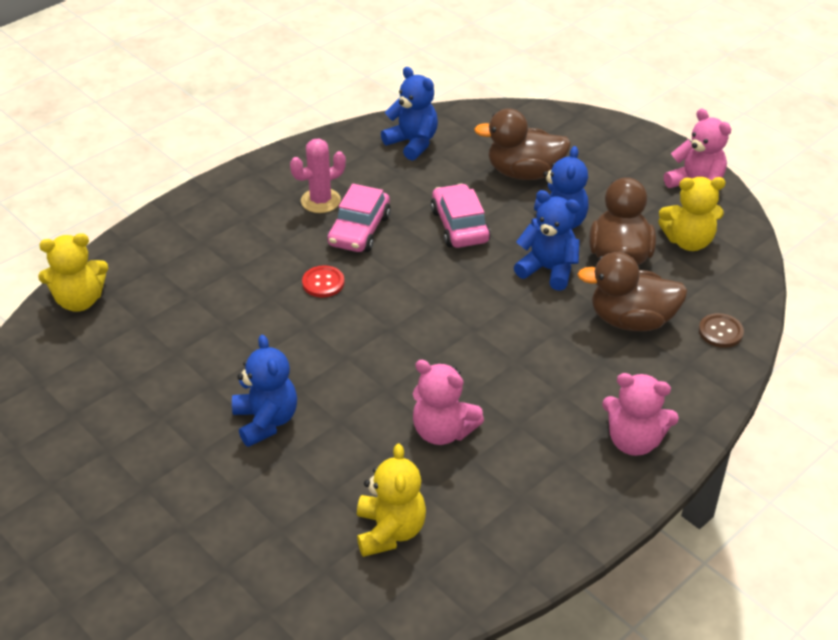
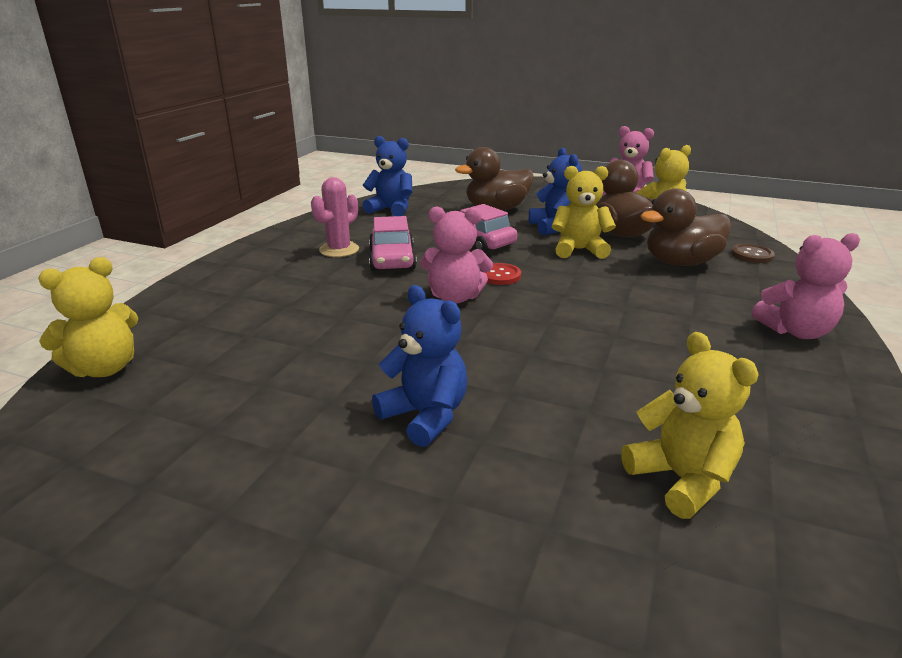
camera: 25 degrees left, 15 degrees down
(323, 283) = (389, 296): red button -> red button (499, 275)
(443, 431) = (625, 371): pink teddy bear -> pink teddy bear (455, 297)
(548, 270) = (579, 250): blue teddy bear -> yellow teddy bear

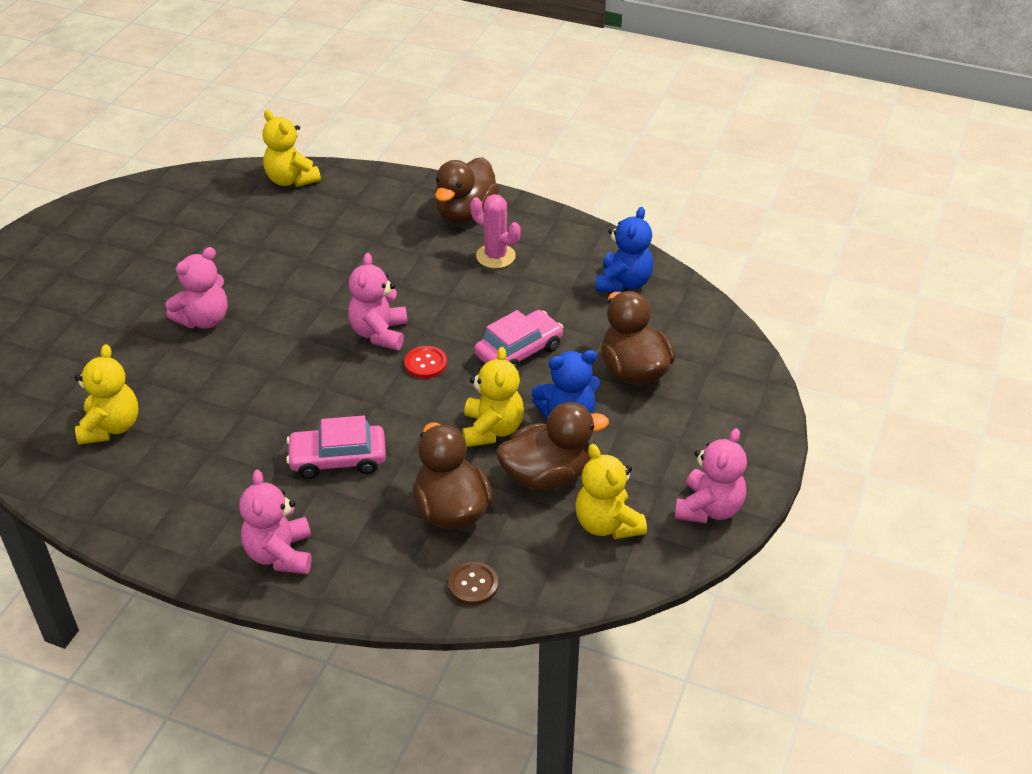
camera: 90 degrees right, 15 degrees up
(259, 262) = (465, 213): none -> brown duck
(392, 259) = (470, 292): pink car -> pink car (338, 459)
(425, 416) = (204, 320): blue teddy bear -> pink teddy bear
(681, 479) = (111, 427): yellow teddy bear -> yellow teddy bear turned 60 degrees counterclockwise

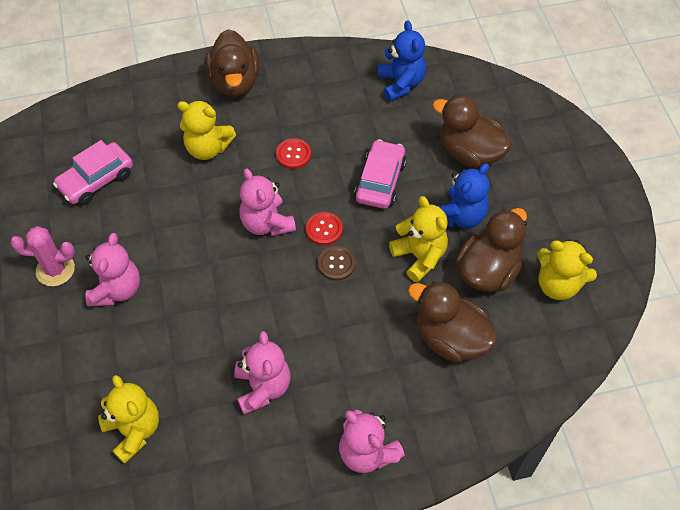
camera: 35 degrees left, 15 degrees up
(291, 180) = (66, 122): yellow teddy bear -> yellow teddy bear (208, 148)
(338, 459) = (335, 348): pink car -> pink car (96, 180)
(459, 292) = (293, 154): none -> red button
(473, 584) = (516, 387): brown button -> brown button (336, 264)
(495, 256) = (291, 108): pink cactus -> pink cactus (55, 270)
(709, 508) = (607, 233): pink teddy bear -> pink teddy bear (263, 387)

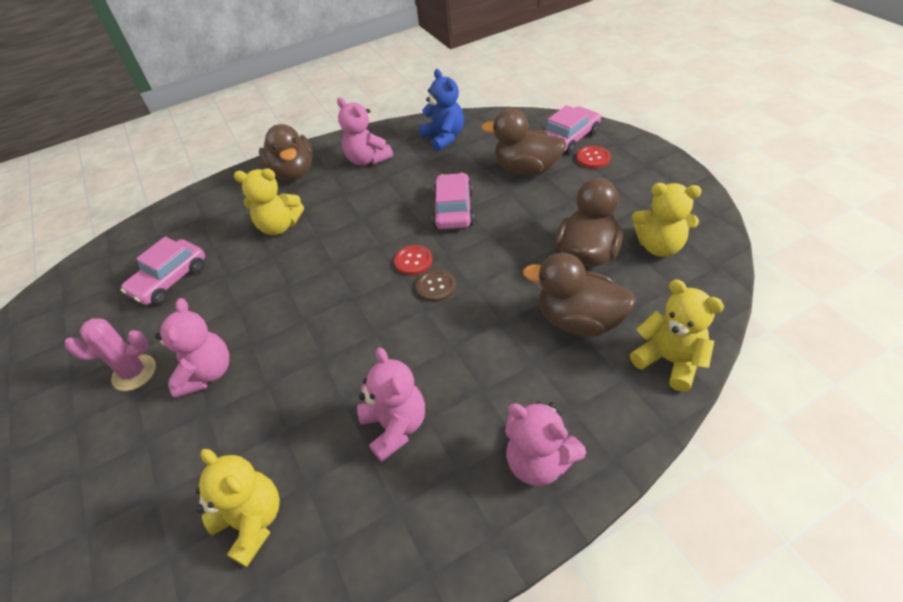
camera: 10 degrees left, 10 degrees down
(267, 223) = (354, 271): pink teddy bear -> pink teddy bear (367, 159)
(293, 154) = (364, 210): red button -> red button (593, 158)
(419, 256) = (516, 259): yellow teddy bear -> yellow teddy bear (669, 360)
(460, 216) = (539, 217): blue teddy bear -> none
(529, 126) = (569, 138): none -> pink car

